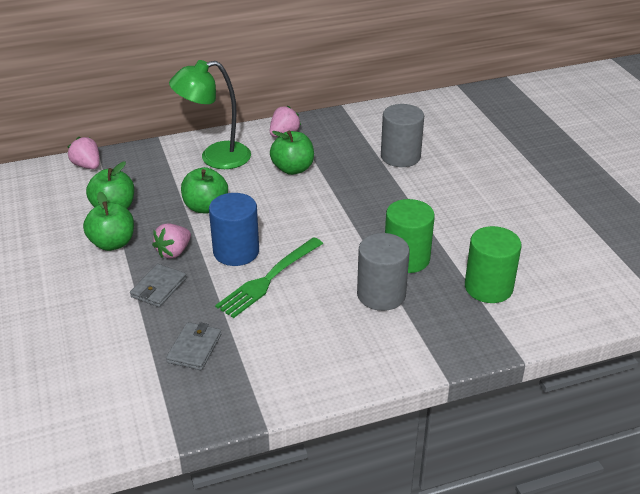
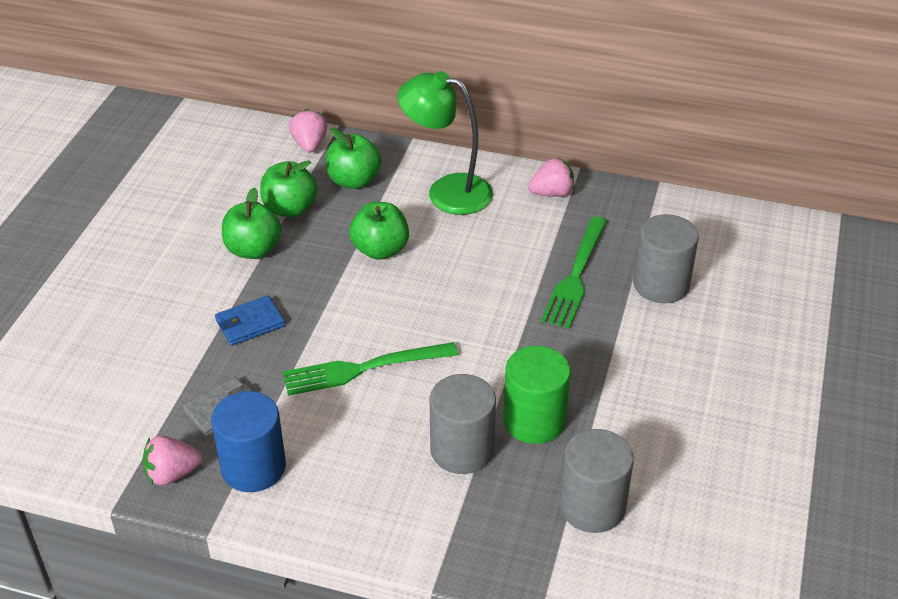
camera: 35 degrees right, 5 degrees up
(158, 288) = (250, 323): grey wallet -> blue wallet
(173, 252) = (301, 289): pink strawberry -> pink strawberry (172, 474)
(236, 252) = (361, 319): blue cylinder -> blue cylinder (253, 467)
(293, 169) = (518, 244): green apple -> green apple (354, 181)
(346, 172) = (576, 276): none -> green fork
(488, 287) = (592, 506): green cylinder -> grey cylinder

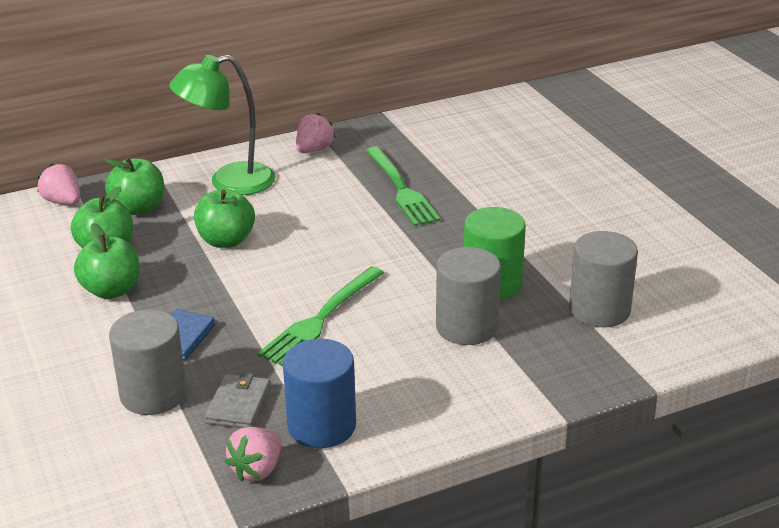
camera: 40 degrees left, 10 degrees down
(661, 284) = (466, 167): grey cylinder -> grey cylinder (153, 394)

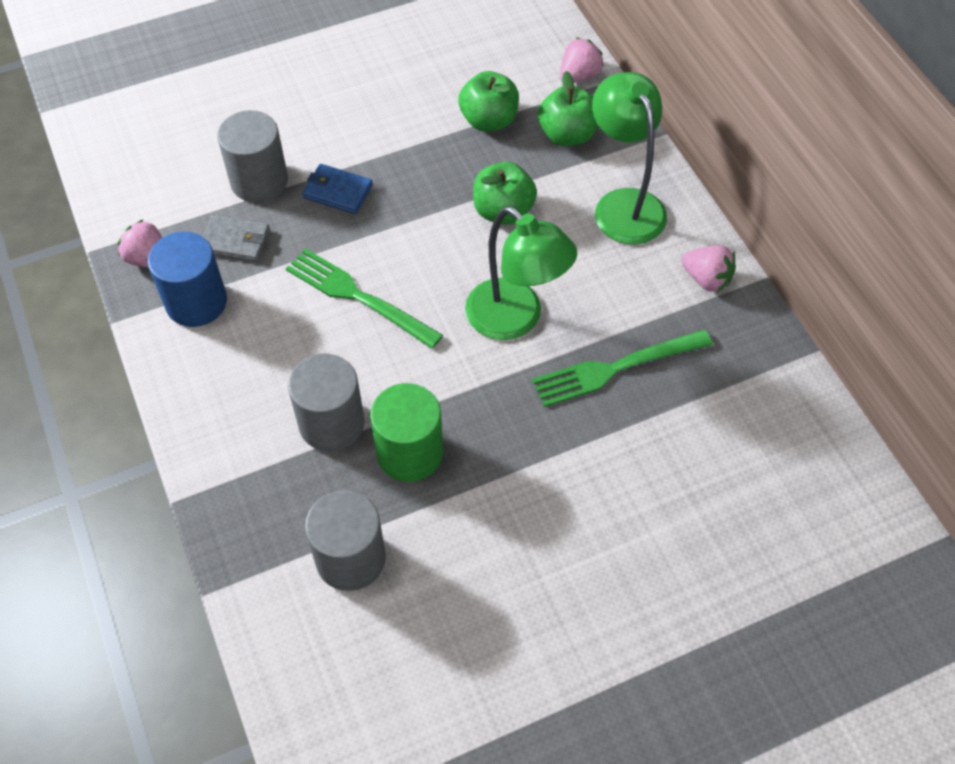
camera: 90 degrees right, 25 degrees up
(111, 290) = (418, 133): green apple -> none
(351, 234) = (515, 320): none -> green lamp

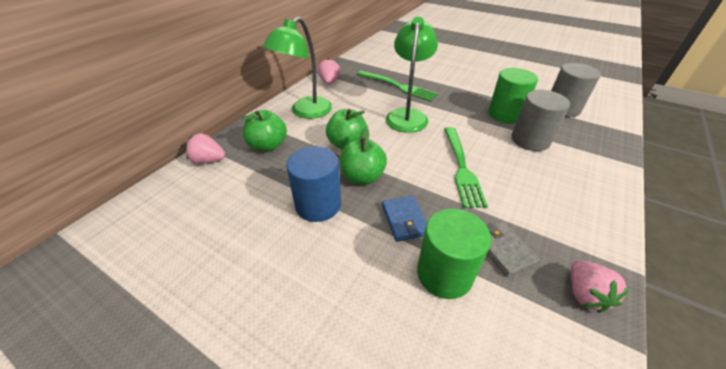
camera: 125 degrees left, 15 degrees down
(196, 302) = (564, 236): blue cylinder -> blue cylinder (318, 205)
(259, 181) = (444, 274): grey cylinder -> green cylinder
(489, 120) = (278, 180): green apple -> green apple (362, 177)

